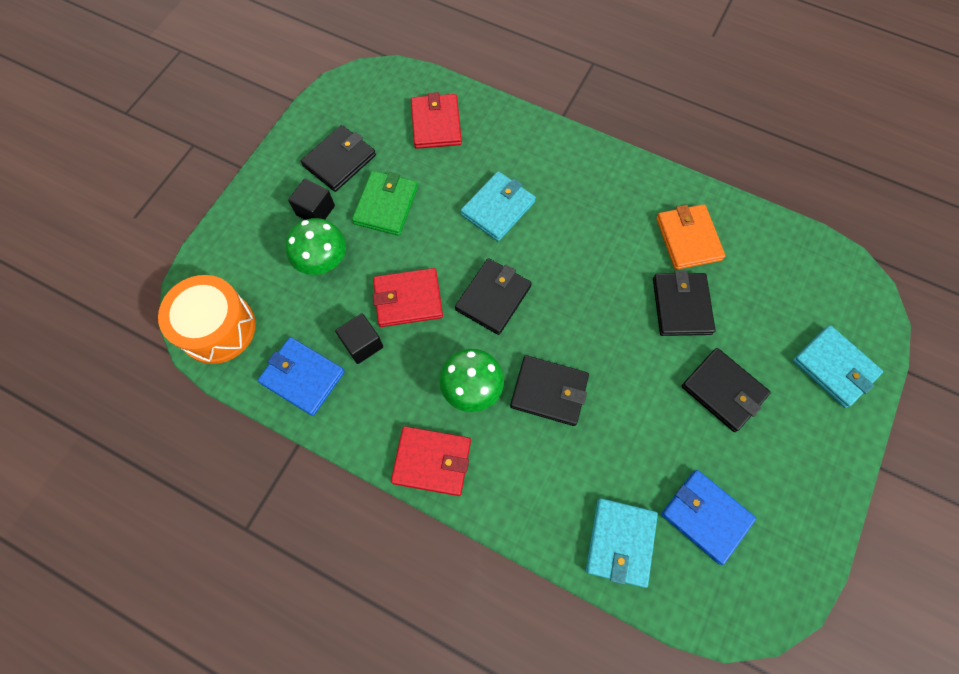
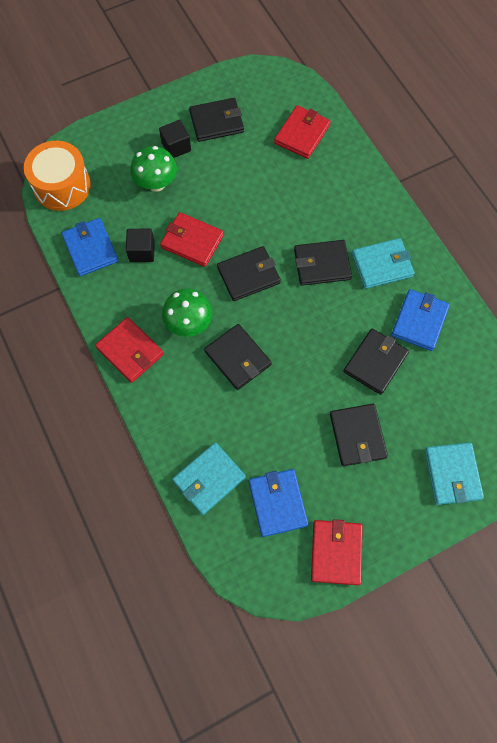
camera: 35 degrees right, 0 degrees up
(386, 205) = (225, 170): green wallet -> none
(498, 208) = (299, 218): turquoise wallet -> turquoise wallet (382, 265)
(556, 241) = (322, 264): none -> black wallet
(688, 239) = (419, 321): orange wallet -> blue wallet
(799, 525) = (336, 552): none -> red wallet

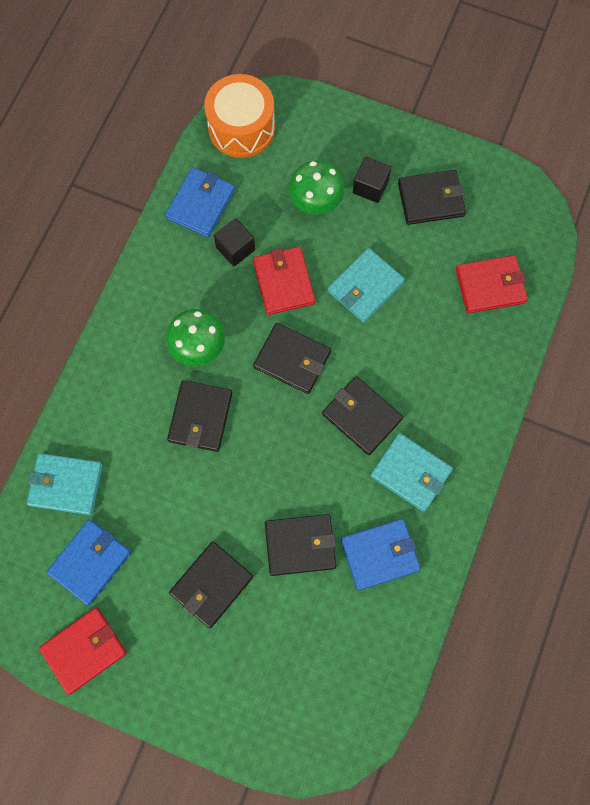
camera: 50 degrees right, 5 degrees up
(130, 351) = (131, 320): red wallet -> none
(216, 122) = (430, 199): black wallet -> black wallet turned 45 degrees counterclockwise
(452, 474) = (244, 703): turquoise wallet -> turquoise wallet (365, 287)

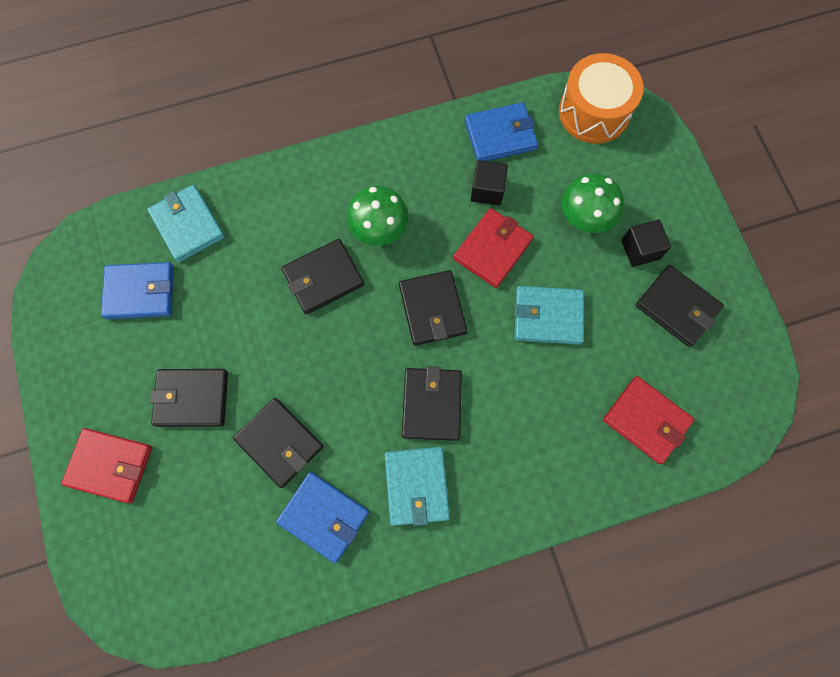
camera: 50 degrees right, 0 degrees up
(84, 650) = (67, 344): red wallet -> red wallet (110, 465)

